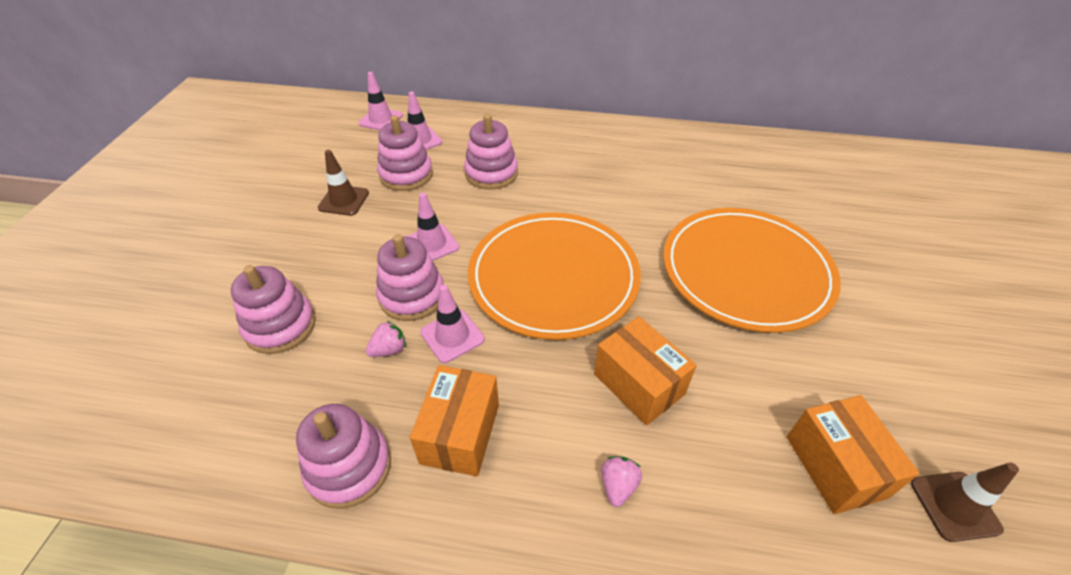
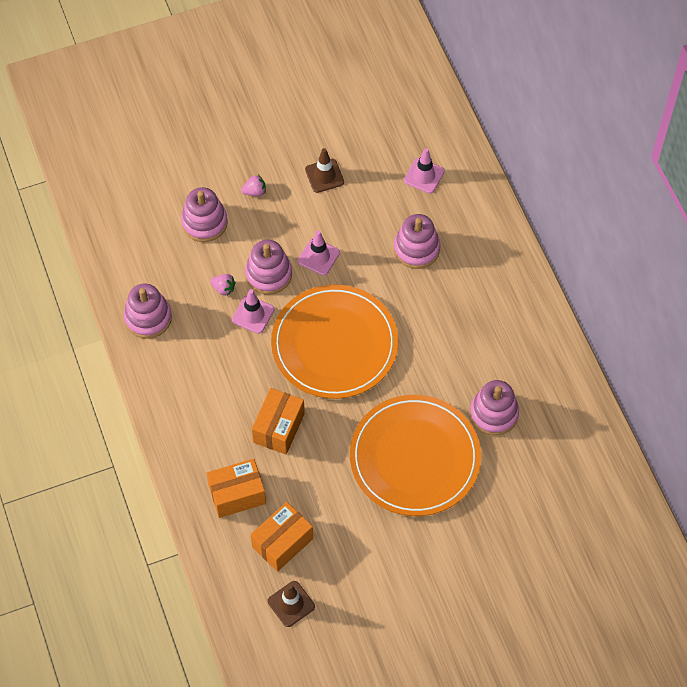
camera: 60 degrees right, 15 degrees up
(381, 119) = (432, 130): pink traffic cone -> none
(406, 175) = (377, 195): pink stacking toy -> pink stacking toy (494, 413)
(460, 433) = (195, 356): orange box -> orange box (237, 495)
(618, 486) = (210, 443): pink strawberry -> pink strawberry (255, 192)

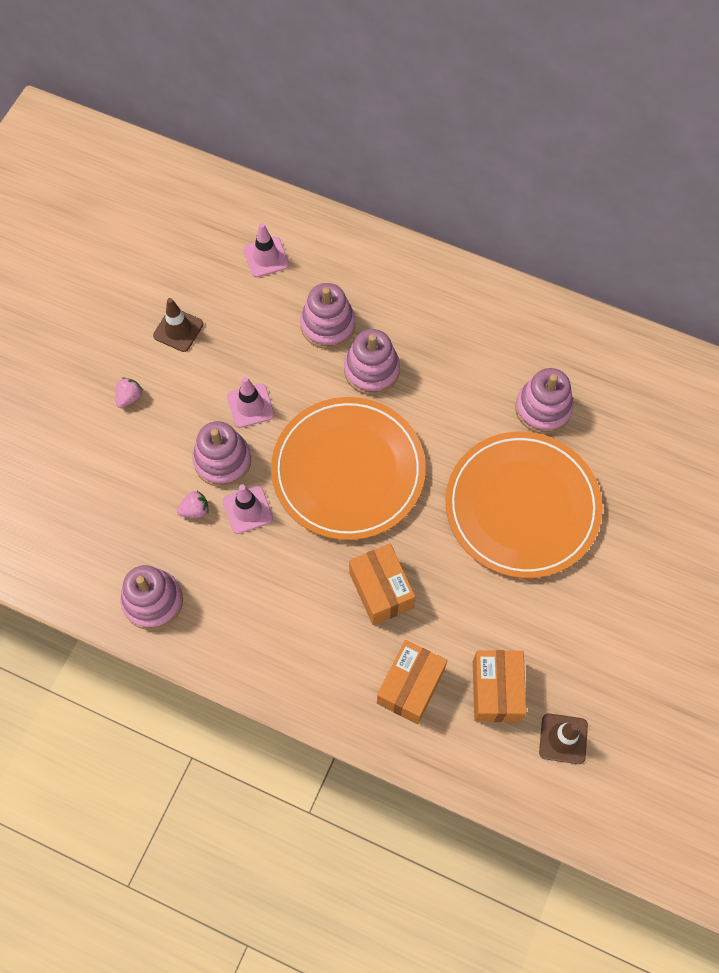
camera: 45 degrees left, 5 degrees up
(204, 222) = (112, 465): pink stacking toy -> pink stacking toy (371, 370)

